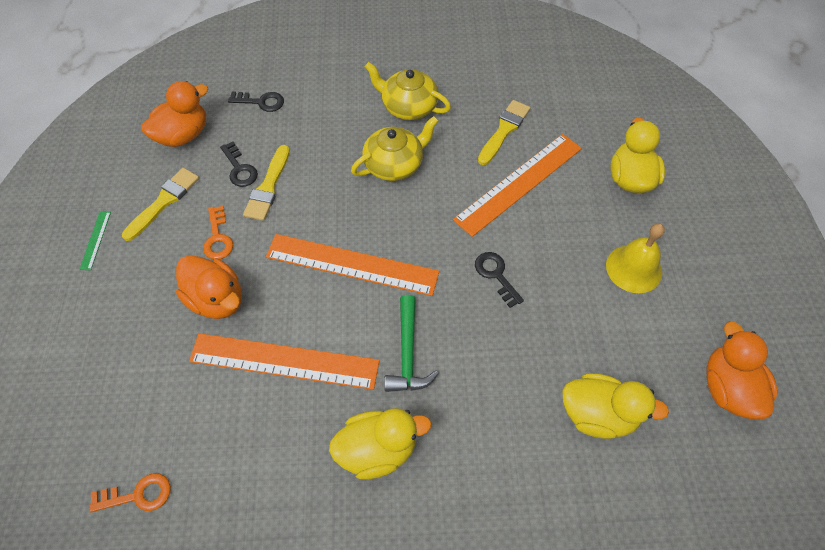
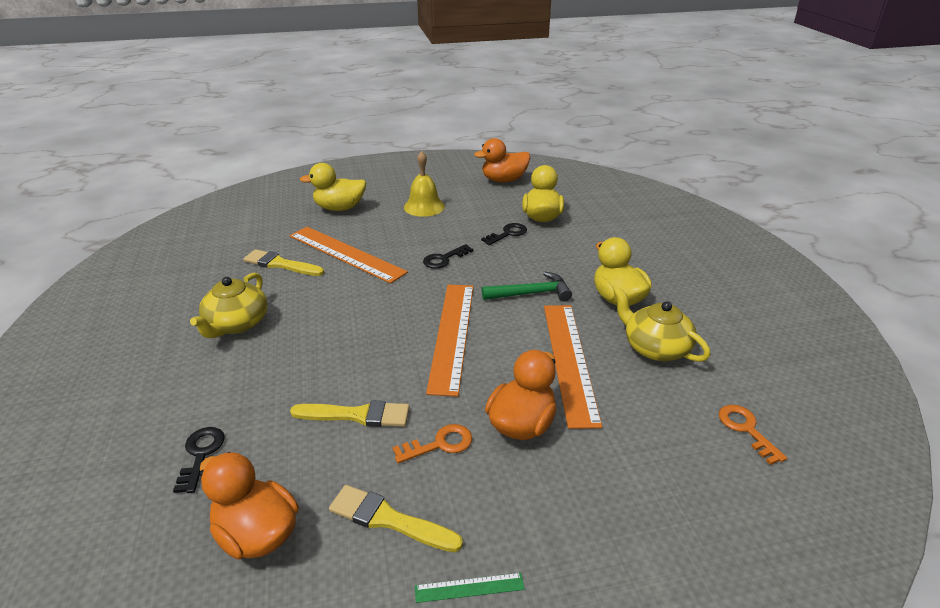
camera: 100 degrees left, 25 degrees down
(239, 169) = (327, 449): black key -> black key (508, 234)
(394, 164) = (322, 324): yellow teapot -> yellow teapot (655, 347)

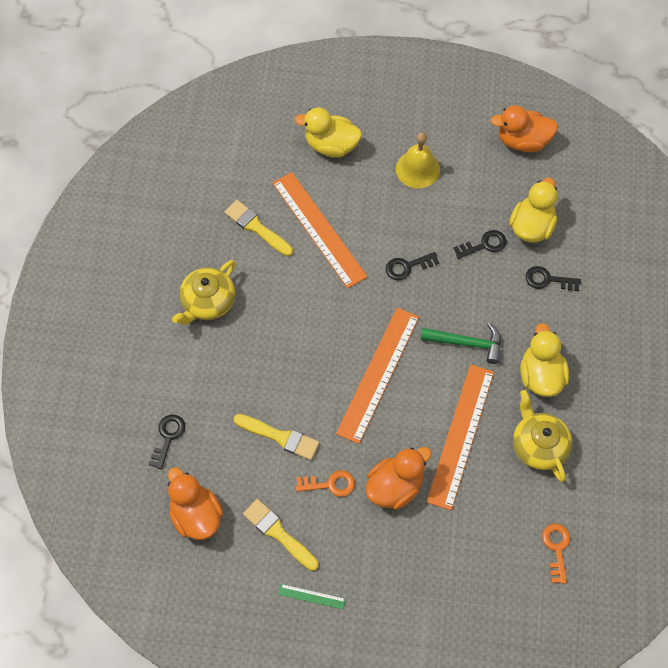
camera: 20 degrees right, 30 degrees up
(577, 241) = (547, 280): none -> black key

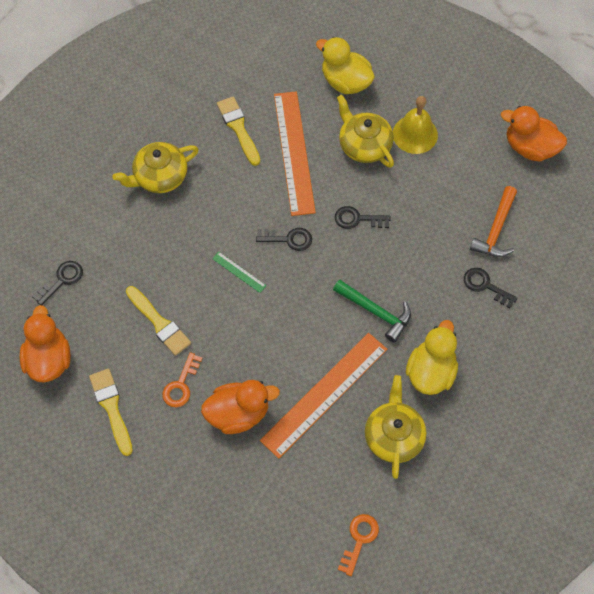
camera: 25 degrees right, 0 degrees up
(312, 596) = (110, 478): green ruler -> green ruler (239, 272)
(330, 484) = (181, 385): orange key -> orange key turned 90 degrees clockwise
(378, 197) = (364, 145): none -> yellow teapot
(378, 374) = (278, 305): orange ruler -> none
(484, 245) = (441, 228): black key -> black key (288, 239)
(531, 226) = (496, 230): yellow duck -> orange hammer

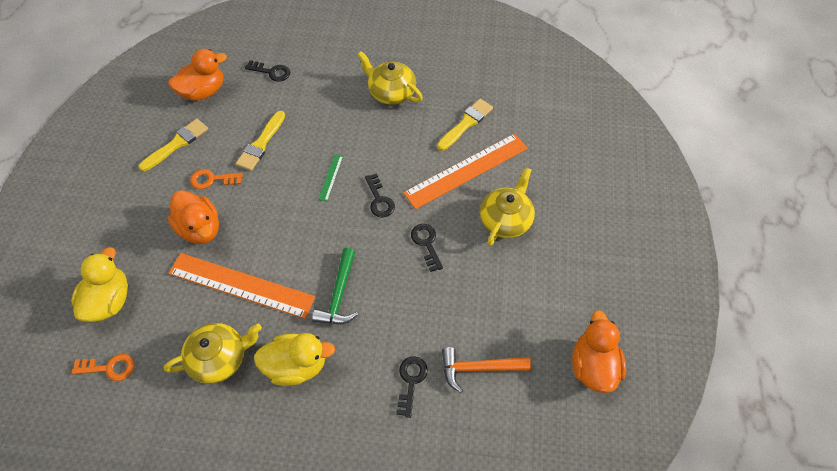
camera: 65 degrees right, 5 degrees down
(345, 82) = (562, 180): yellow duck -> yellow duck (109, 300)
(415, 134) = (543, 256): yellow bell -> none

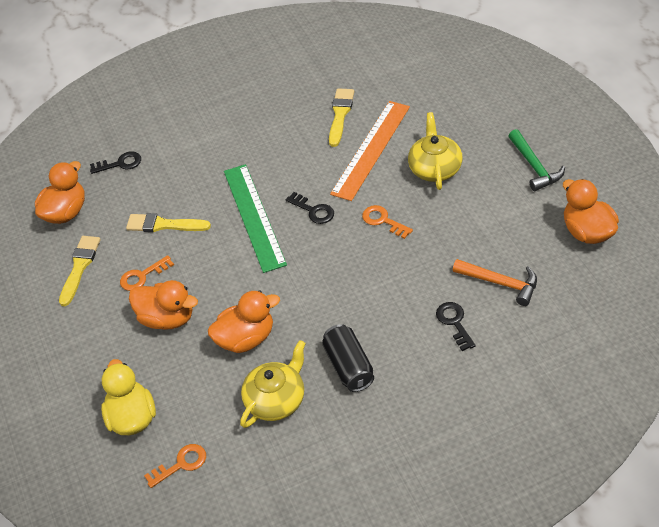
camera: 25 degrees left, 10 degrees down
(241, 285) = (246, 338): orange ruler -> orange duck
(261, 144) = (164, 225): yellow brush -> yellow brush turned 105 degrees clockwise
(297, 365) = (349, 366): yellow duck -> black can
(331, 177) = (254, 217): green ruler -> green ruler, size x2.44
(339, 295) = (340, 297): green hammer -> green hammer (534, 166)
(391, 92) = (251, 124): yellow teapot -> none
(426, 243) = (383, 221): black key -> orange key
(478, 368) = (501, 283): orange hammer -> orange hammer turned 120 degrees counterclockwise

